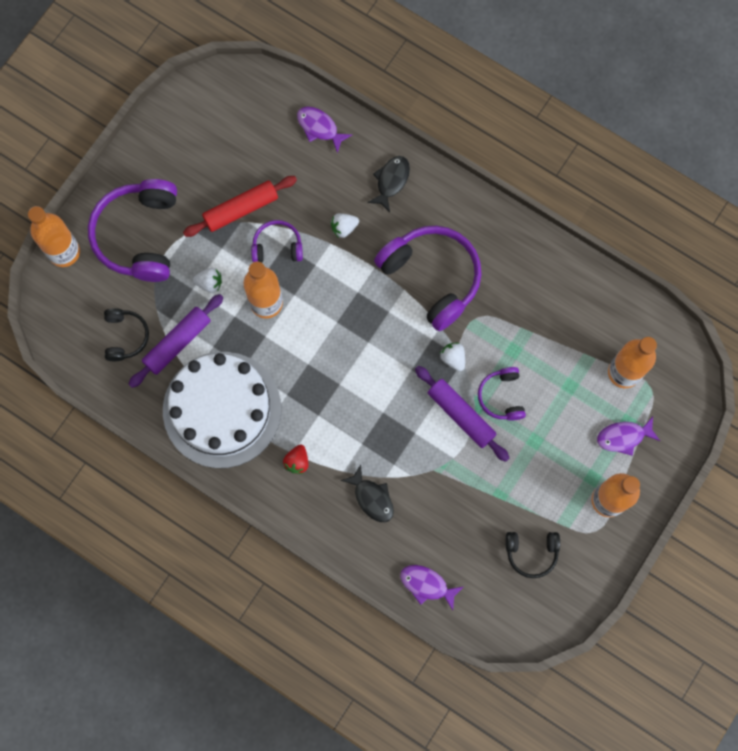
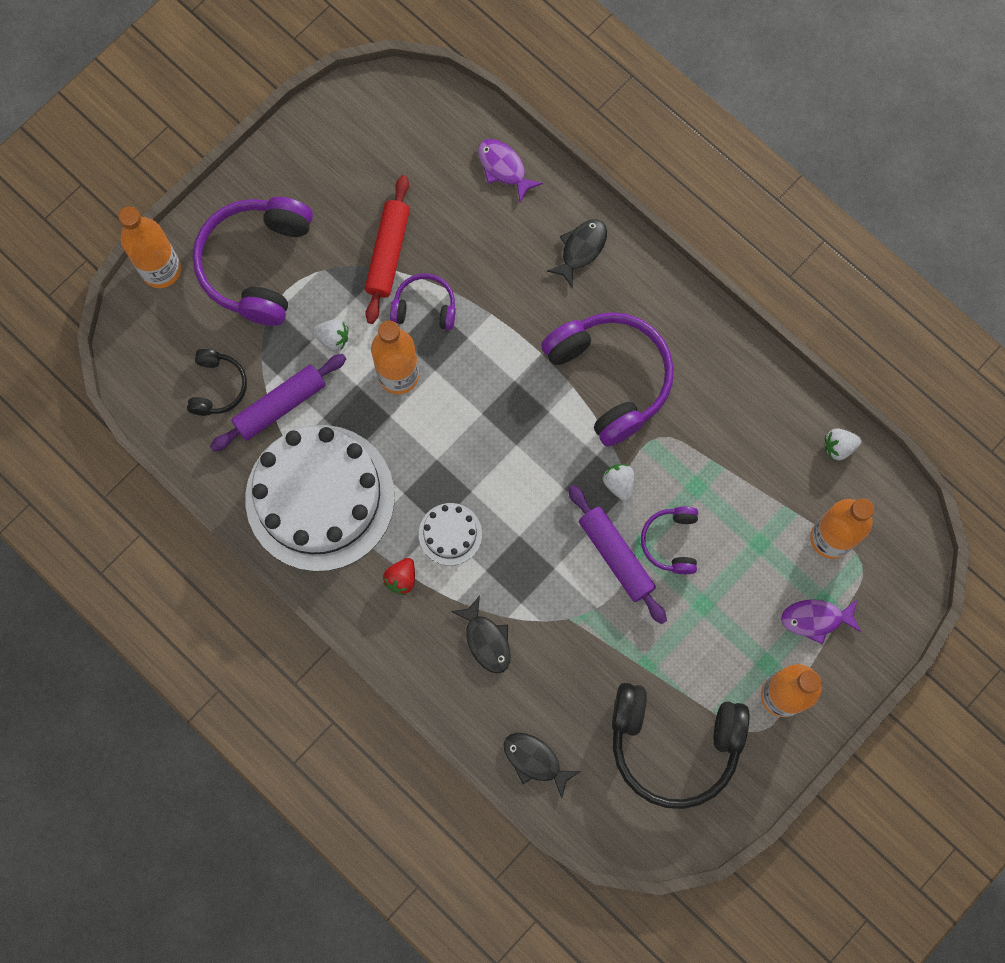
camera: 10 degrees right, 0 degrees up
(241, 209) = (388, 253): red rolling pin -> red rolling pin turned 60 degrees counterclockwise
(329, 420) = (450, 534): none -> white cake
(344, 228) = (512, 298): white strawberry -> white strawberry (839, 447)
(426, 584) = (535, 760): purple fish -> black fish
(531, 552) = (673, 744): black headphones -> black headphones, size x1.95

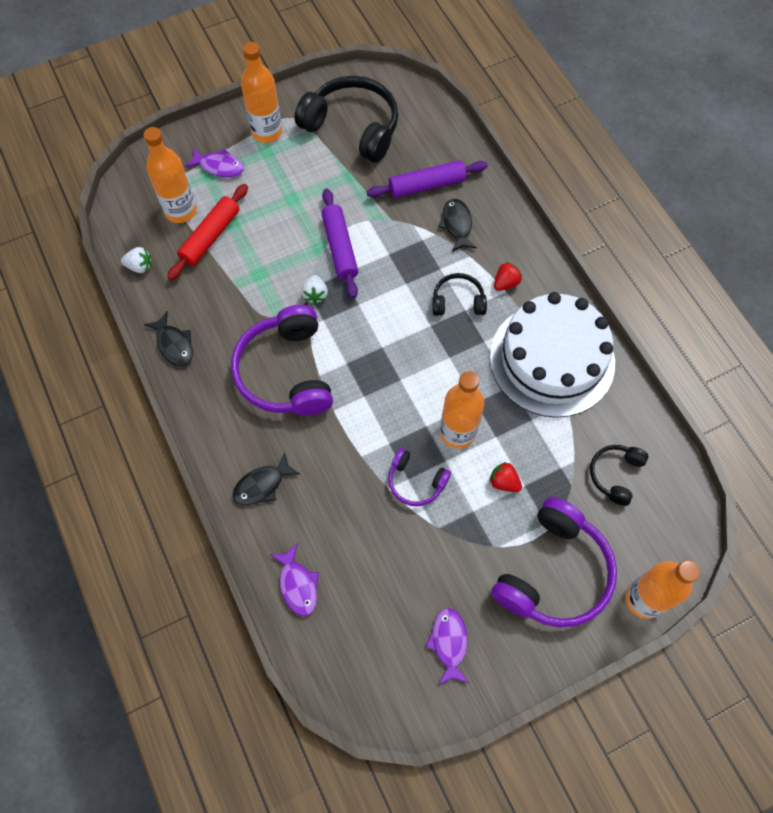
camera: 160 degrees left, 10 degrees down
(280, 406) = (565, 441): purple rolling pin -> purple rolling pin (427, 185)
(333, 338) = (504, 482): white strawberry -> red strawberry
(339, 166) = (449, 643): none -> purple fish
(388, 253) = (431, 541): red rolling pin -> red rolling pin (210, 236)
(450, 534) = (458, 301): white cake -> black headphones
(535, 760) = (450, 146): black fish -> black fish (174, 344)
(671, 542) = (295, 244): purple headphones -> none

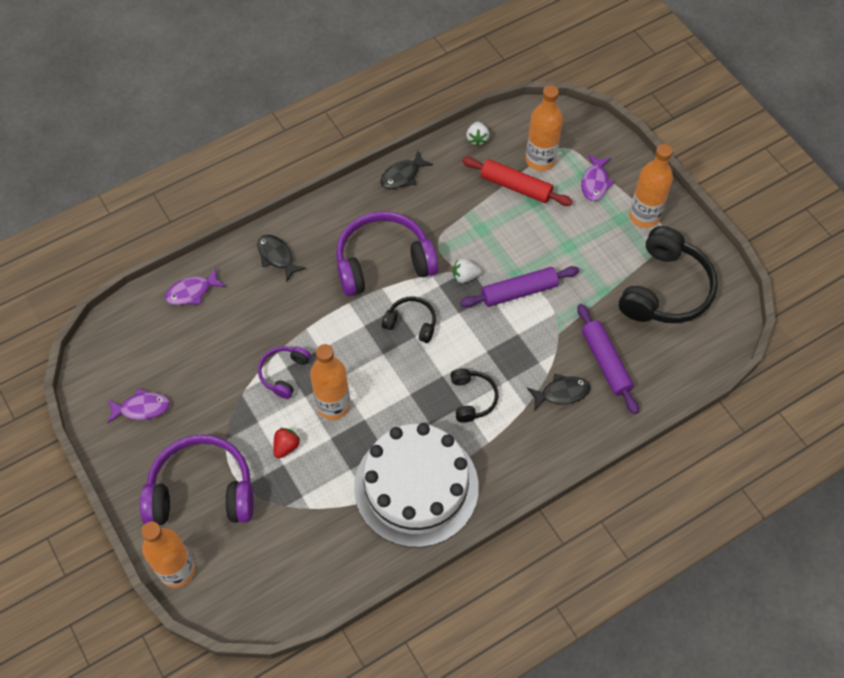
camera: 85 degrees right, 5 degrees down
(506, 283) = (498, 441): red strawberry -> none
(553, 572) = (202, 491): purple headphones -> purple headphones turned 150 degrees clockwise
(615, 475) = (297, 546): black headphones -> black headphones (411, 323)

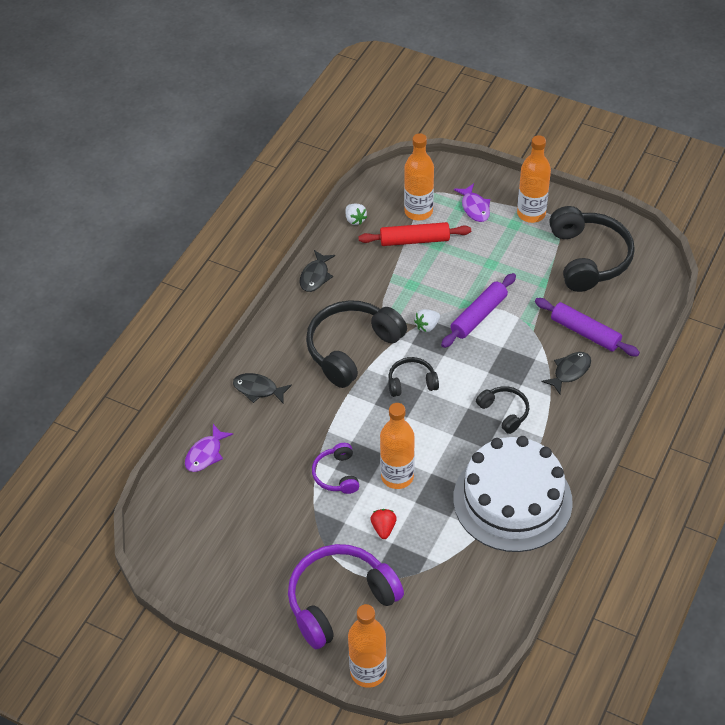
camera: 30 degrees left, 10 degrees down
(142, 408) = (235, 566): purple fish -> none
(383, 262) = (352, 349): purple headphones -> black headphones

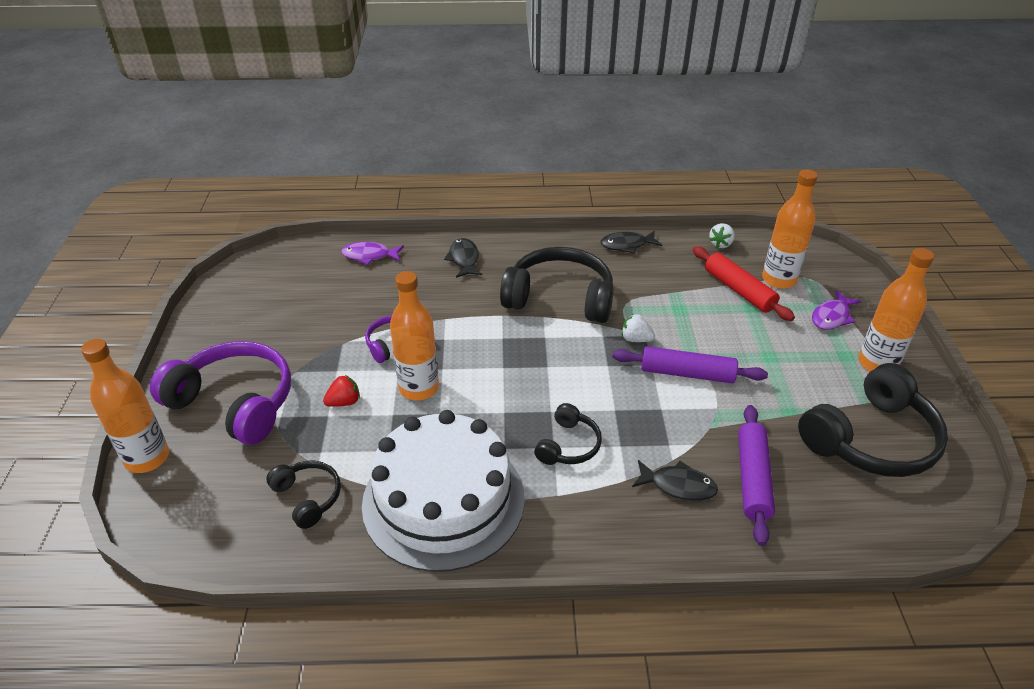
camera: 60 degrees right, 10 degrees down
(411, 382) = (551, 354): black headphones -> black headphones (308, 497)

